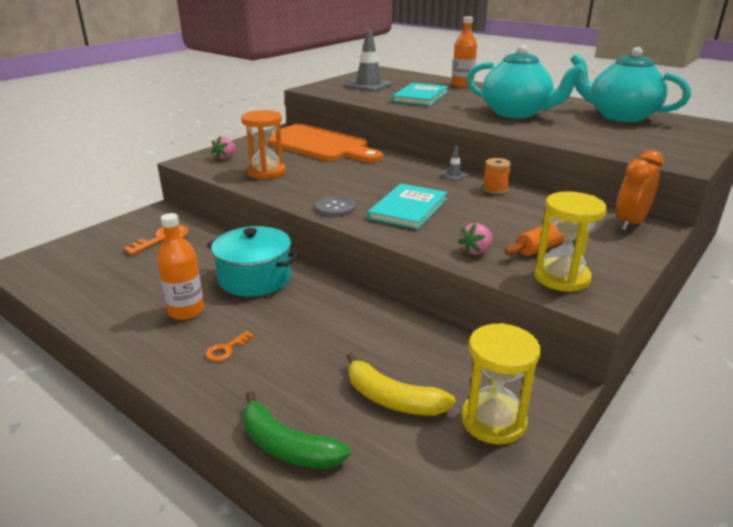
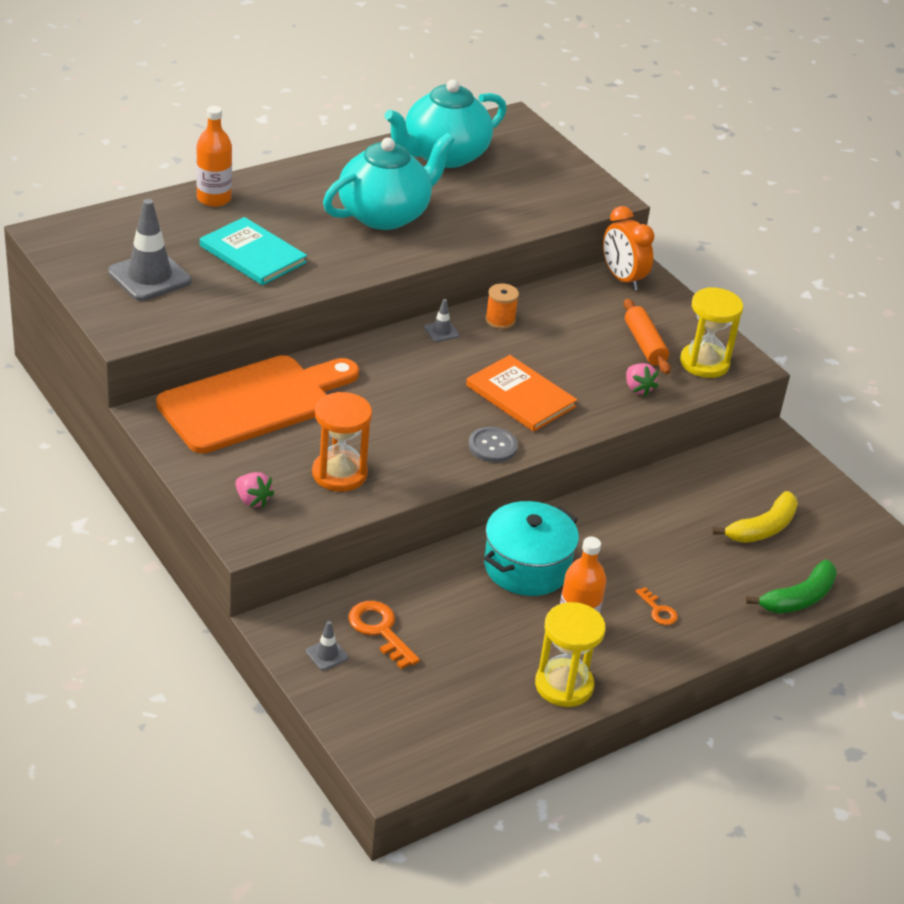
camera: 75 degrees left, 10 degrees up
(135, 227) = (327, 654): none -> grey traffic cone
(408, 208) = (520, 396): turquoise book -> orange book
(493, 420) = (802, 486): yellow hourglass -> yellow hourglass (564, 685)

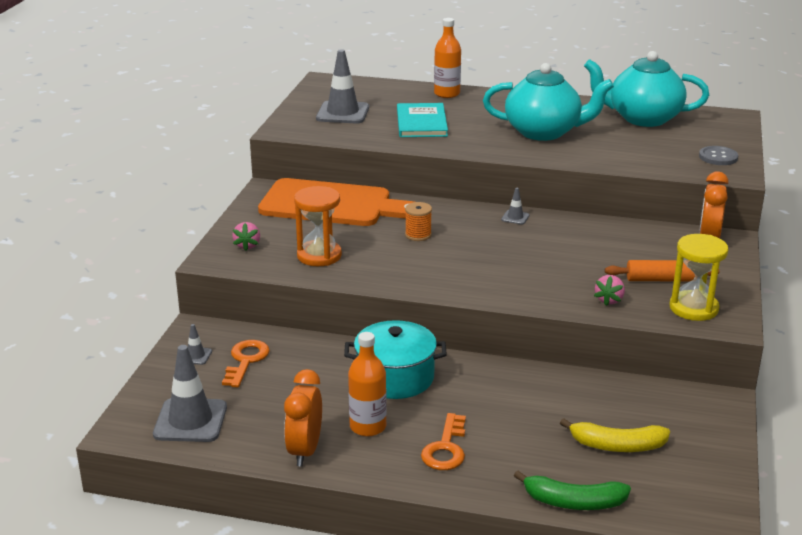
camera: 50 degrees right, 10 degrees down
(430, 722) = (190, 421): none -> grey traffic cone
(492, 446) = (442, 284): grey button -> grey button (718, 157)
(500, 320) = (568, 227): orange spool -> orange spool (418, 235)
(520, 396) = (510, 268): orange book -> none
(564, 685) = (305, 451): yellow hourglass -> orange clock
(644, 344) = (660, 279): orange rolling pin -> orange rolling pin turned 60 degrees clockwise
(658, 610) = (445, 448): orange key -> orange key, size x1.71

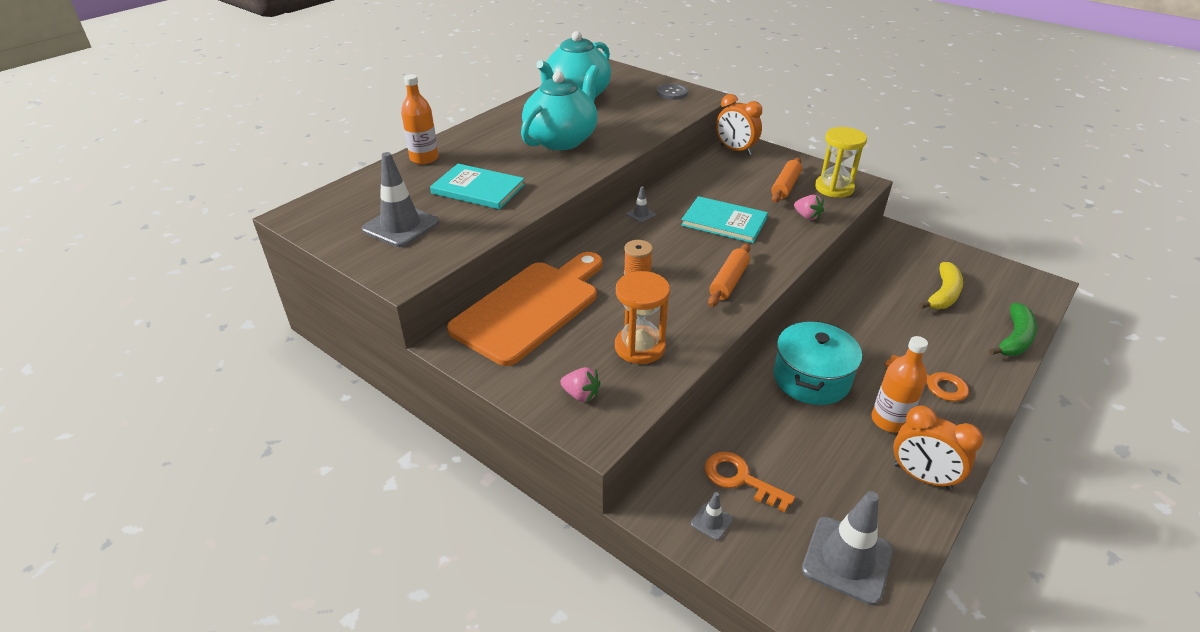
camera: 65 degrees left, 10 degrees up
(445, 277) = (729, 282): none -> orange rolling pin
(547, 258) = (724, 222): none -> turquoise book

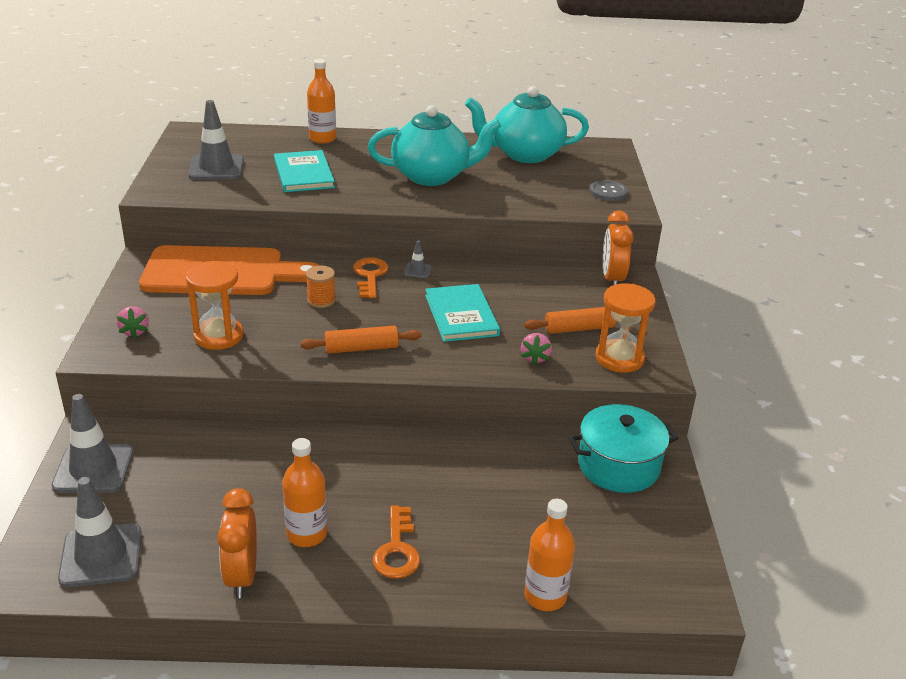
camera: 50 degrees right, 5 degrees down
(711, 521) = (93, 469): grey traffic cone -> grey traffic cone, size x2.20
(740, 479) = (153, 468): orange key -> orange key (370, 276)
(811, 378) = (324, 468): turquoise pot -> turquoise pot (618, 466)
(834, 188) = (619, 358): yellow hourglass -> orange hourglass
(943, 294) = (572, 520): yellow banana -> none
(1014, 339) = (545, 596): green banana -> orange bottle

